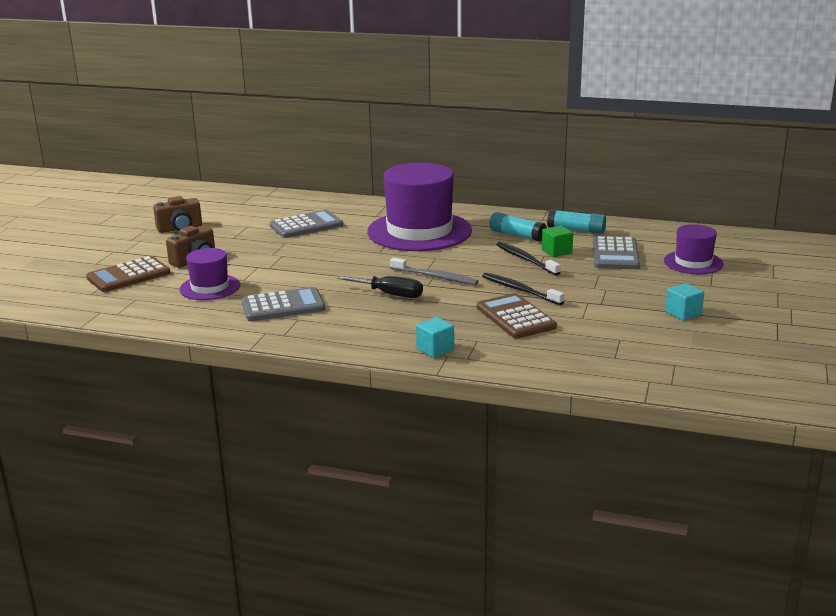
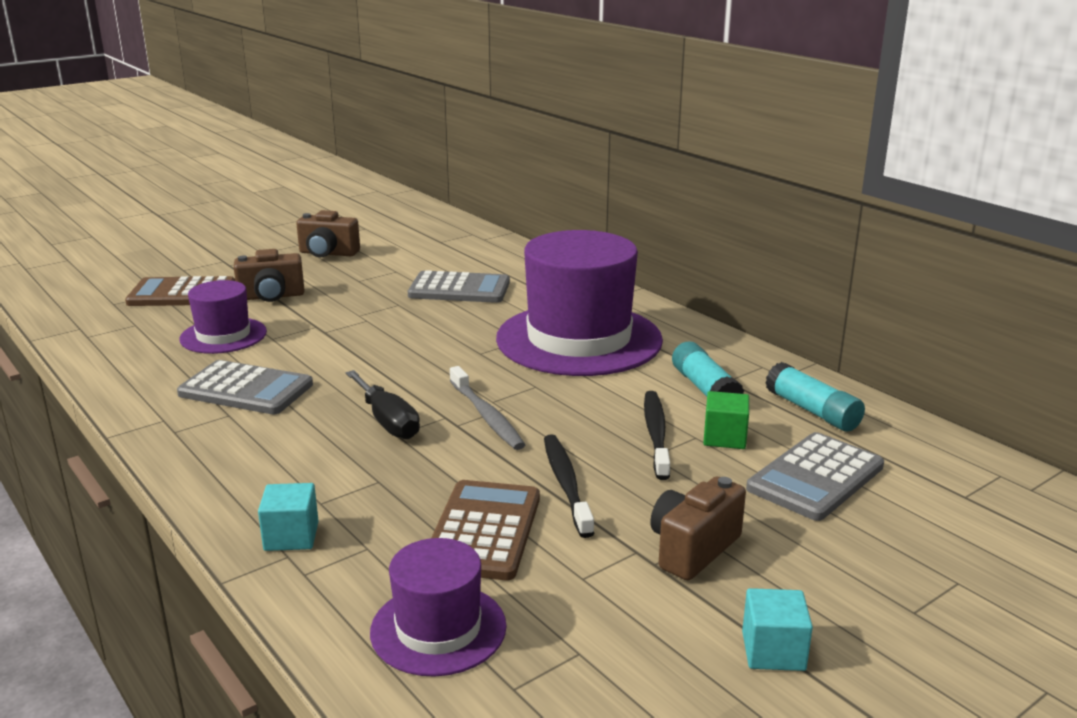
camera: 35 degrees right, 0 degrees up
(607, 294) = (693, 549): none -> brown camera
(693, 262) = (942, 548): purple hat -> purple hat (438, 629)

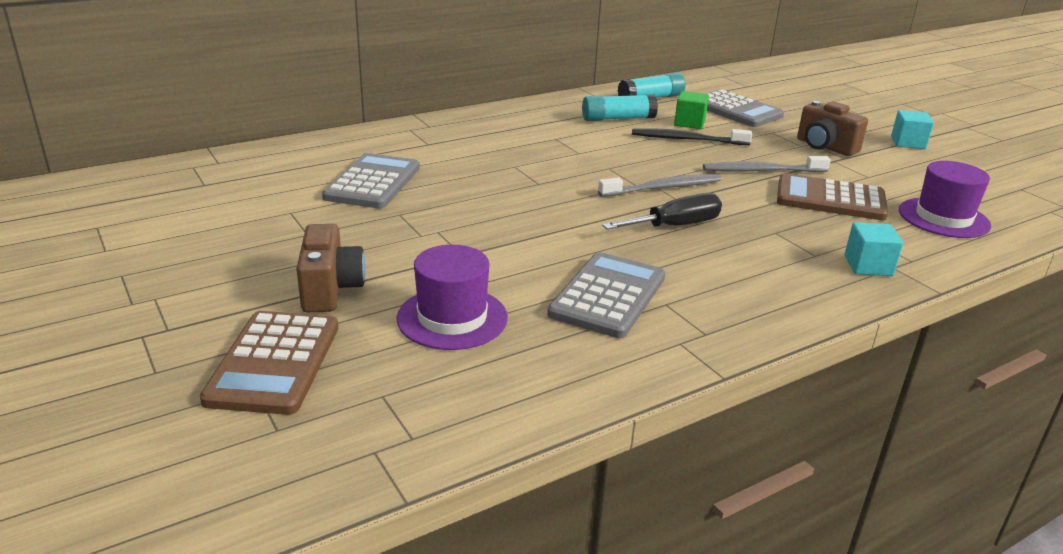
camera: 85 degrees left, 5 degrees up
(328, 253) = (186, 252): brown camera -> none
(566, 484) = (761, 171): black toothbrush -> grey toothbrush
(579, 339) = (520, 145): purple hat -> none

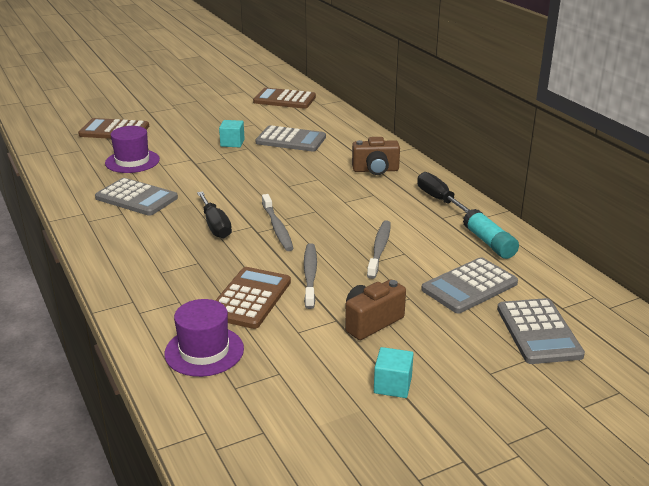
camera: 95 degrees right, 0 degrees up
(177, 189) = (284, 99): none -> brown calculator
(330, 289) = (169, 136): brown camera -> brown camera (375, 170)
(560, 110) = (438, 199): none -> black screwdriver
(618, 119) = (424, 222): turquoise glue stick -> none
(687, 139) = (379, 249): black toothbrush -> grey toothbrush
(689, 123) = (422, 255): green cube -> none
(788, 95) = (538, 332): none -> grey calculator
(868, 266) = (138, 290): turquoise cube -> turquoise cube (232, 143)

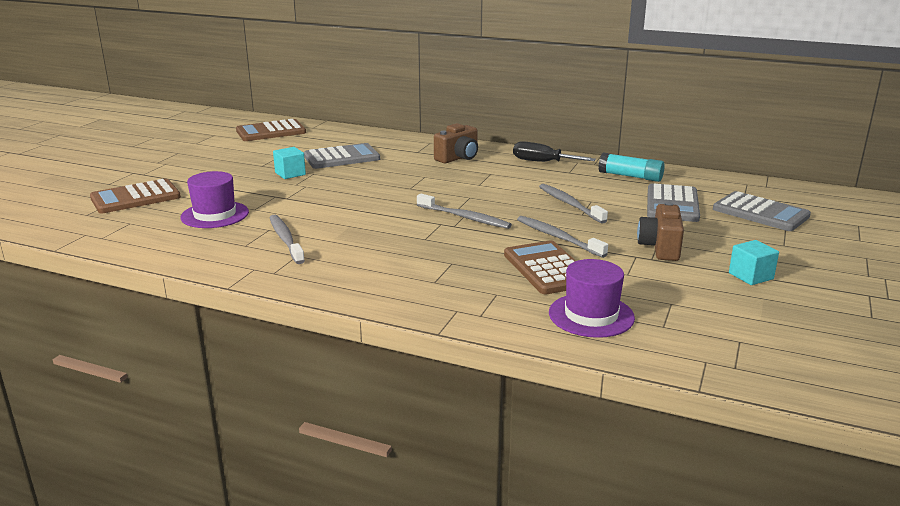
camera: 40 degrees left, 5 degrees down
(136, 198) = (285, 239): grey calculator -> grey toothbrush
(215, 226) = (409, 234): black screwdriver -> none

